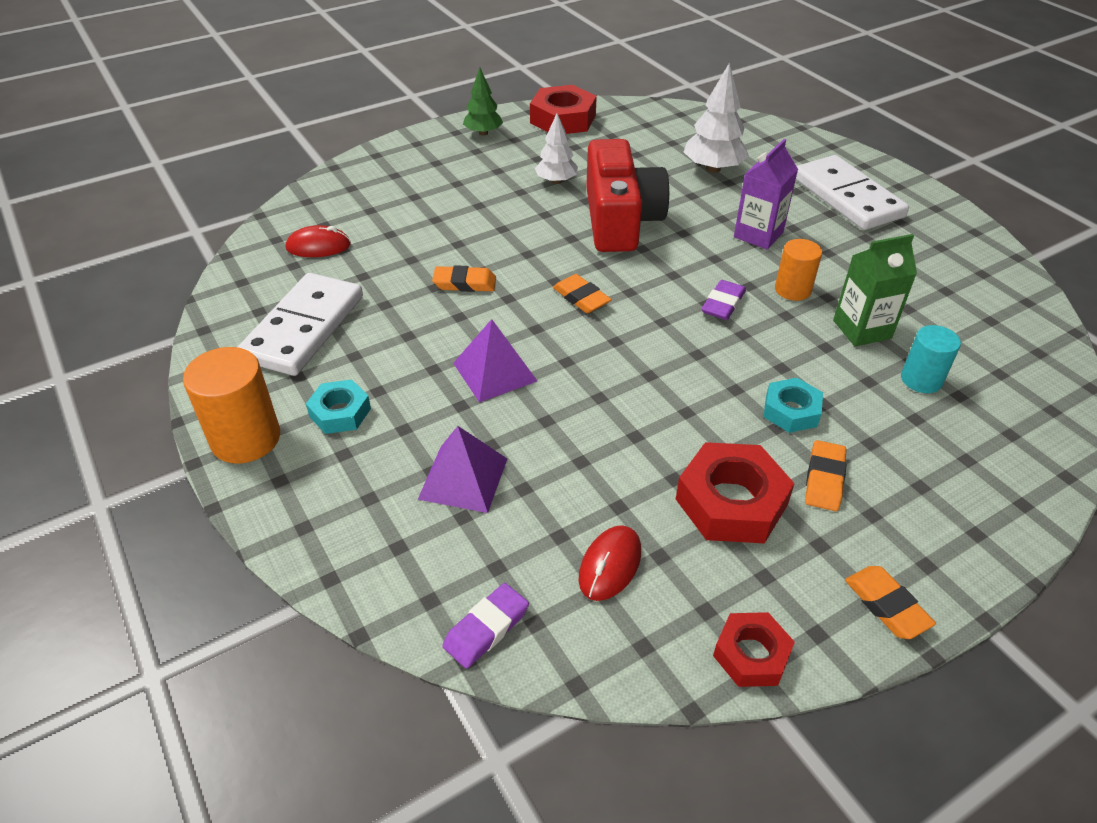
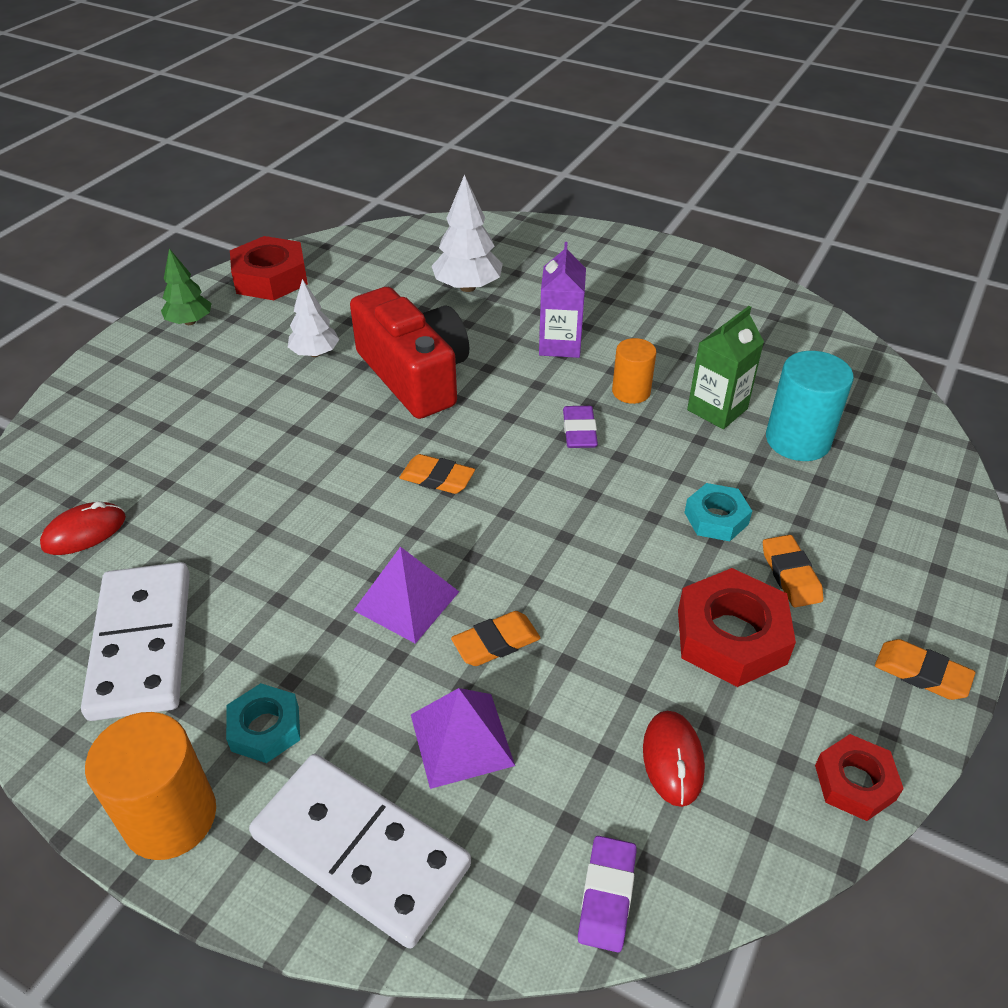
camera: 30 degrees left, 0 degrees up
(464, 283) = (298, 510): orange eraser -> orange eraser (496, 642)
(847, 197) = (612, 278): white domino -> white domino (361, 850)
(921, 379) = (798, 440): turquoise cylinder -> turquoise cylinder, size x1.59

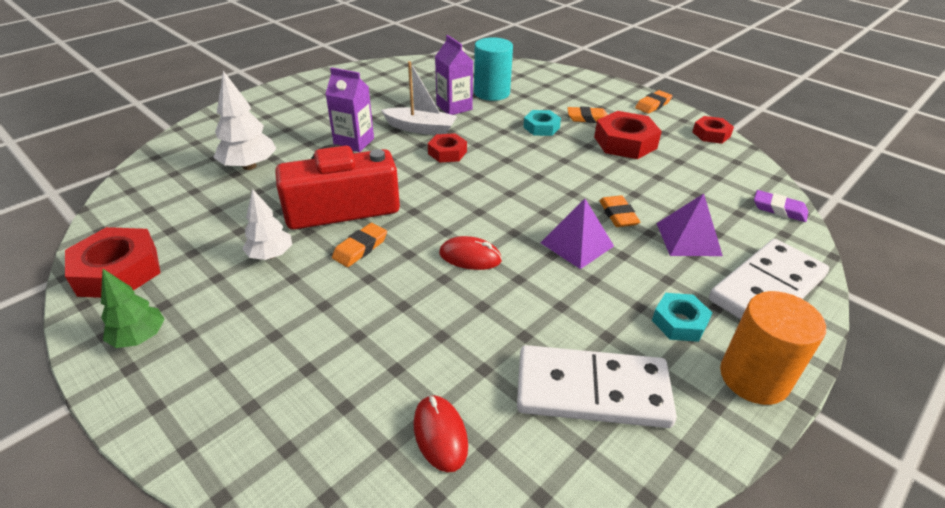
camera: 75 degrees left, 5 degrees down
(437, 478) = (465, 214): orange eraser -> orange eraser (360, 248)
(579, 431) = (447, 153): purple eraser -> red nut
(631, 391) = (420, 128): orange cylinder -> white boat
(673, 759) = (700, 175): red mouse -> red mouse (470, 257)
(717, 409) = (454, 107): green carton -> purple carton

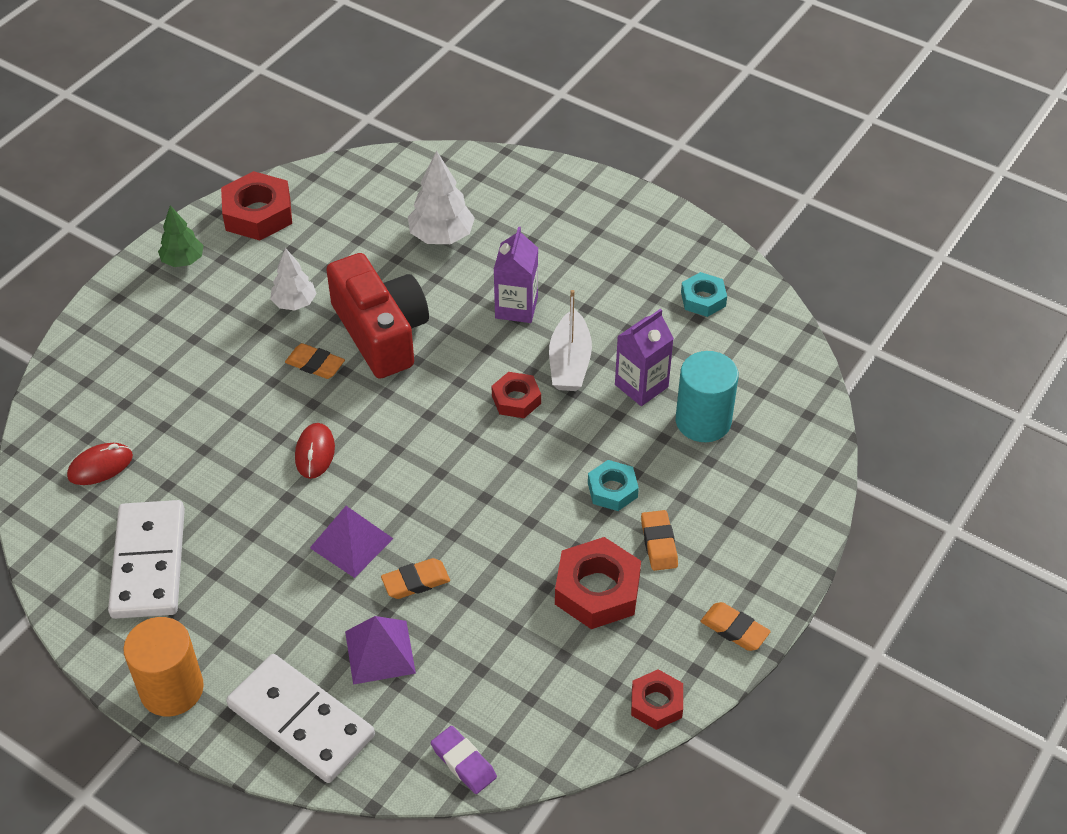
camera: 80 degrees right, 10 degrees up
(679, 322) = (239, 633): turquoise nut -> turquoise nut (703, 299)
(779, 209) = (463, 762): purple eraser -> purple eraser turned 60 degrees counterclockwise

